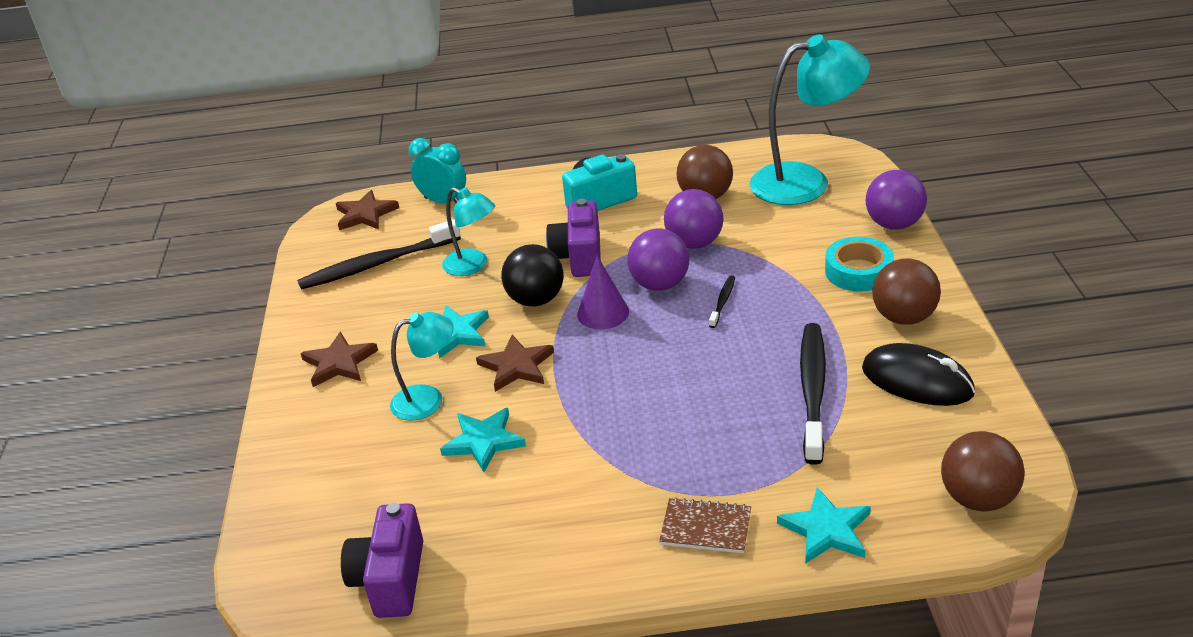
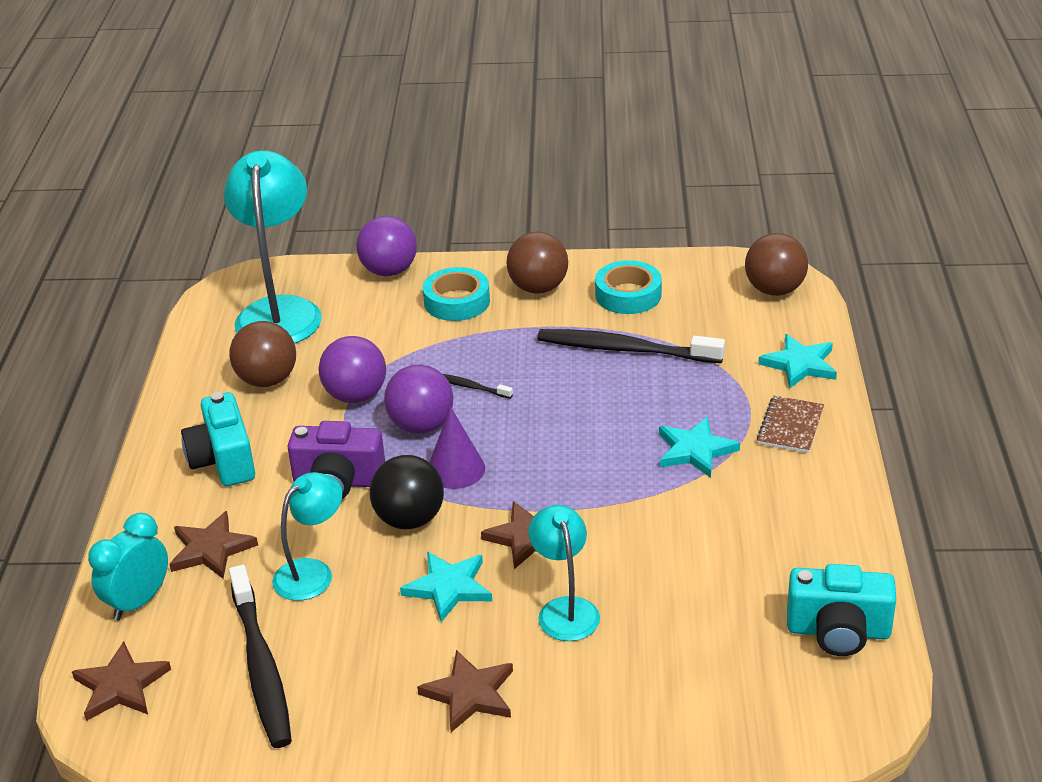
camera: 85 degrees left, 0 degrees up
(390, 579) = (838, 631): purple camera -> turquoise camera
(483, 441) = (647, 564): turquoise star -> turquoise star (695, 450)
(497, 217) = (211, 549): none -> brown star
(917, 381) = (628, 295): black mouse -> turquoise tape

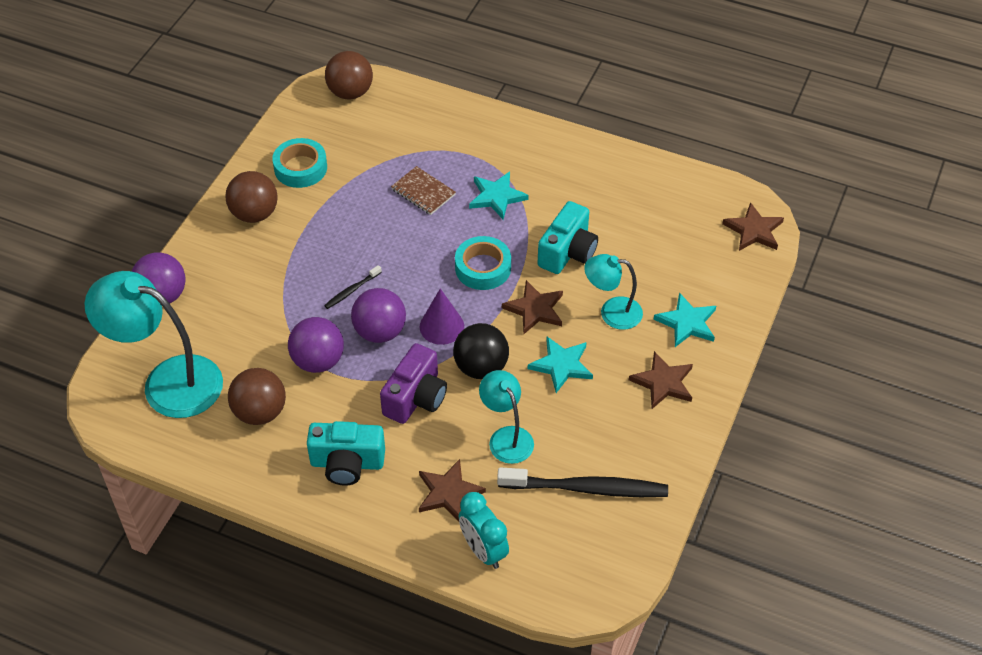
camera: 70 degrees left, 15 degrees up
(121, 686) = (566, 576): brown star -> brown star (753, 230)
(457, 301) = (237, 266): turquoise tape -> turquoise tape (483, 268)
(625, 349) = (365, 192): black toothbrush -> none
(790, 426) = (501, 143): brown notebook -> brown notebook (423, 192)
(800, 364) = (441, 113): turquoise star -> turquoise star (687, 323)
(838, 631) = (691, 195): turquoise camera -> turquoise camera (568, 252)

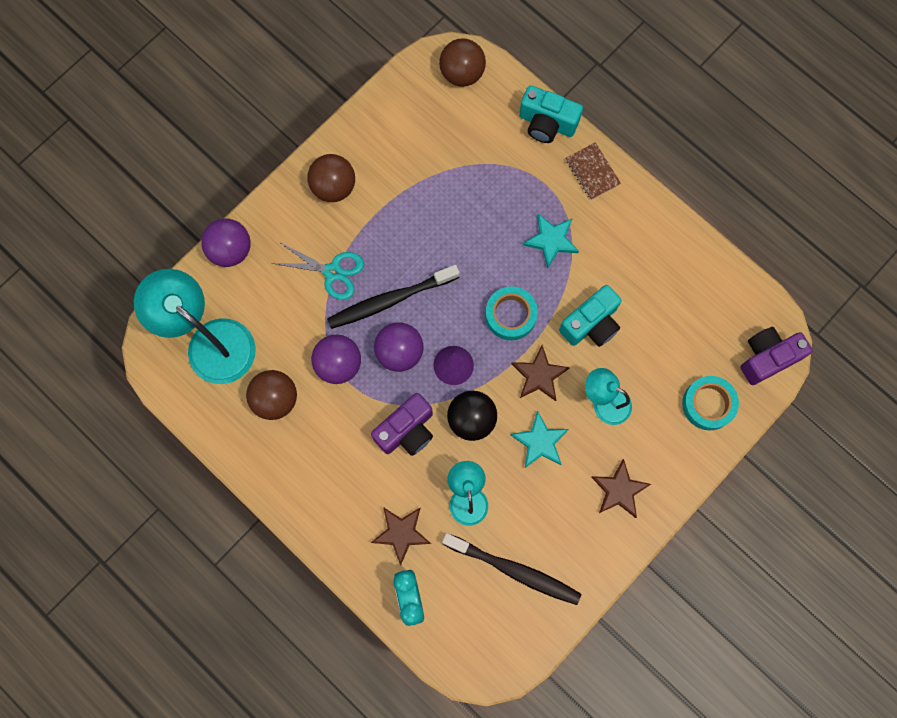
camera: 20 degrees right, 25 degrees up
(281, 284) = (332, 272): none -> turquoise scissors
(300, 168) = (389, 148): turquoise tape -> turquoise tape (708, 404)
(347, 463) = (329, 475): turquoise camera -> turquoise camera (547, 123)
(352, 290) = (390, 300): black toothbrush -> black toothbrush, size x2.19
(423, 192) = (488, 213): brown notebook -> brown notebook (592, 172)
(687, 323) = (665, 436): turquoise star -> none
(753, 230) = (767, 358): brown star -> purple camera

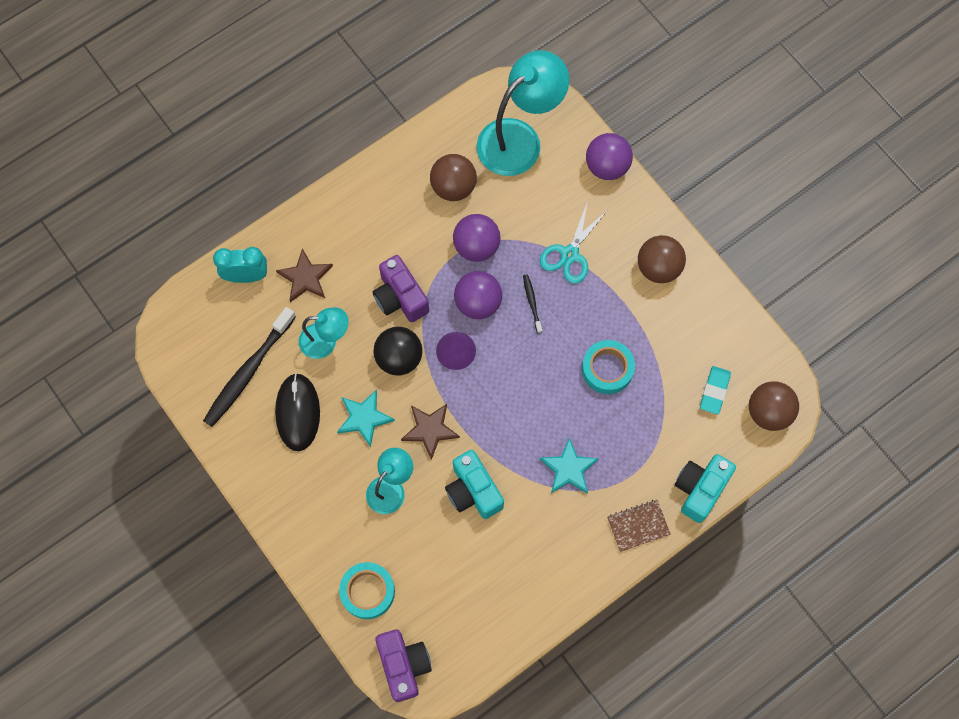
camera: 100 degrees right, 5 degrees down
(390, 300) = (532, 302): black toothbrush -> black toothbrush, size x0.46
(450, 122) = (714, 391): none -> turquoise eraser
(510, 315) = (496, 413): turquoise tape -> turquoise tape (607, 369)
(547, 509) = (297, 413): none -> black mouse
(619, 490) = (301, 484): brown star -> none

